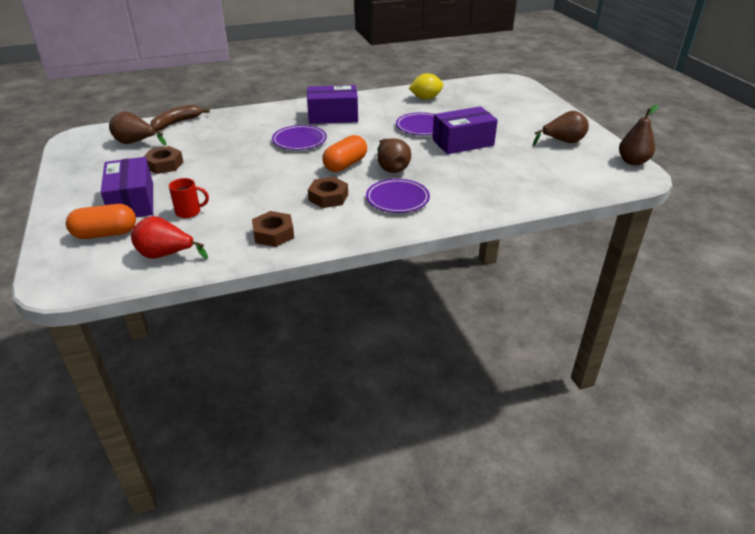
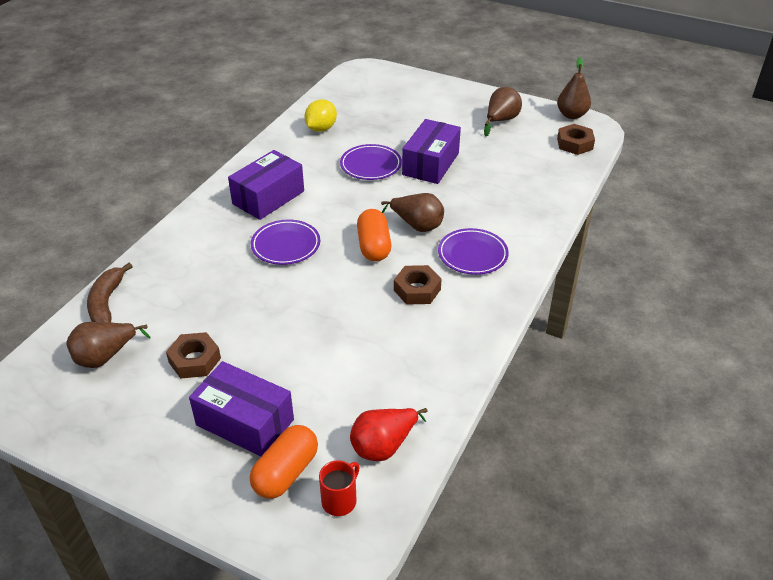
camera: 45 degrees left, 5 degrees up
(189, 212) = (323, 391): red mug -> red mug (340, 500)
(273, 234) = (436, 357): brown nut -> brown nut (574, 144)

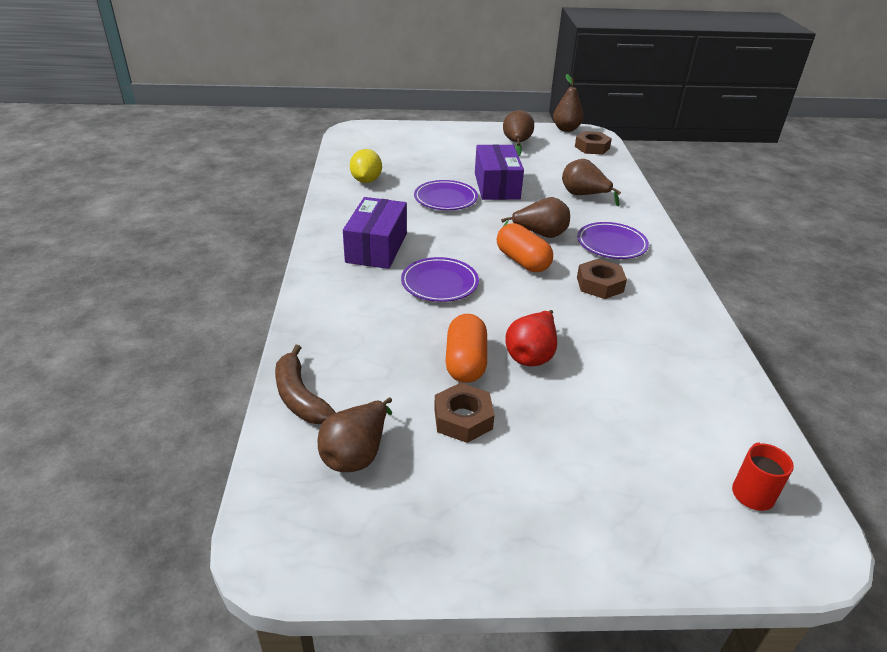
camera: 30 degrees left, 5 degrees down
(245, 422) = (581, 458): purple box -> none
(286, 472) = (675, 490): orange capsule -> orange capsule (465, 362)
(384, 446) = (728, 425): red pear -> red pear (531, 354)
(504, 196) = (583, 195): none -> brown pear

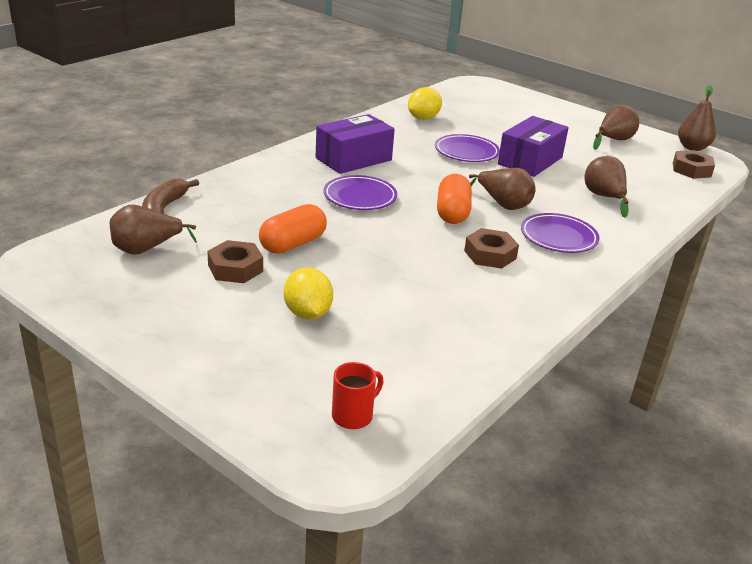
camera: 40 degrees right, 5 degrees down
(531, 354) = (347, 264): red pear -> none
(582, 423) = (307, 313): none -> yellow lemon

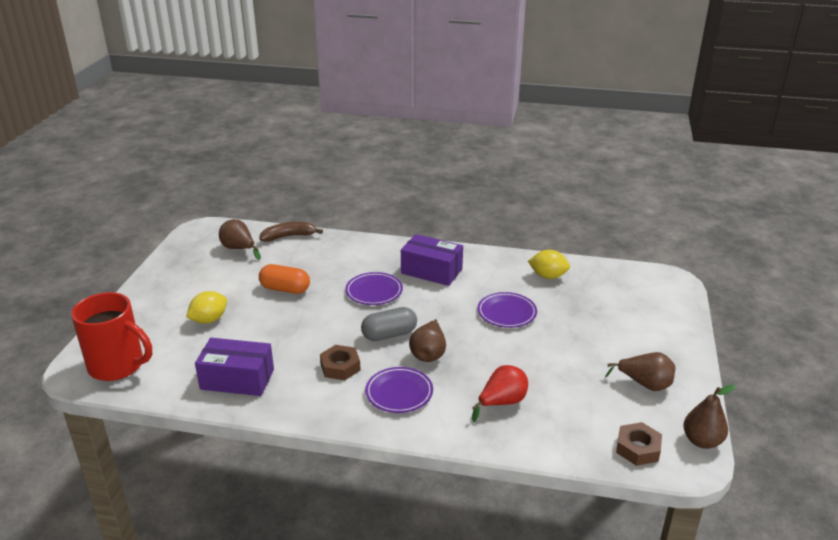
camera: 65 degrees right, 0 degrees up
(235, 268) = (240, 281): brown nut -> none
(353, 416) = (118, 366): red mug -> red mug, size x2.22
(452, 213) = (389, 335): orange capsule -> grey capsule
(530, 161) = (530, 347): purple box -> purple box (237, 379)
(604, 197) = (502, 402): brown pear -> red pear

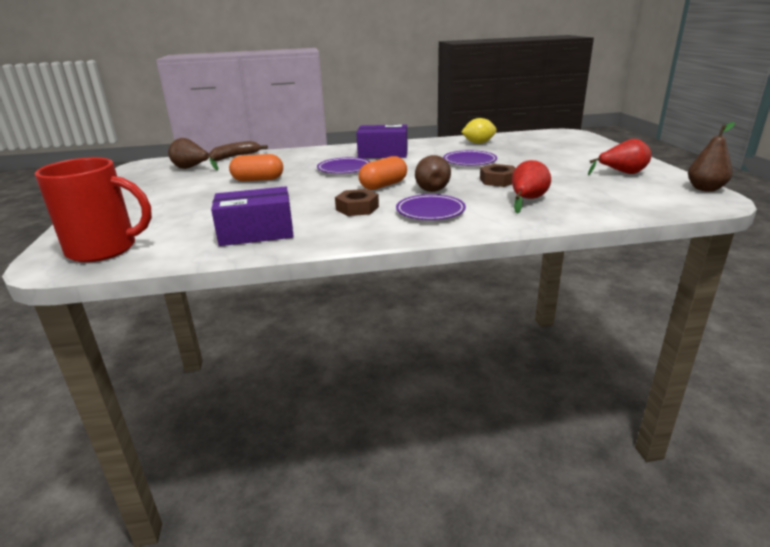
camera: 20 degrees left, 5 degrees down
(209, 320) = (193, 206): yellow lemon -> none
(389, 335) = (383, 185): grey capsule -> orange capsule
(638, 448) = (667, 201): brown nut -> brown nut (498, 180)
(645, 384) = (622, 173): brown pear -> red pear

